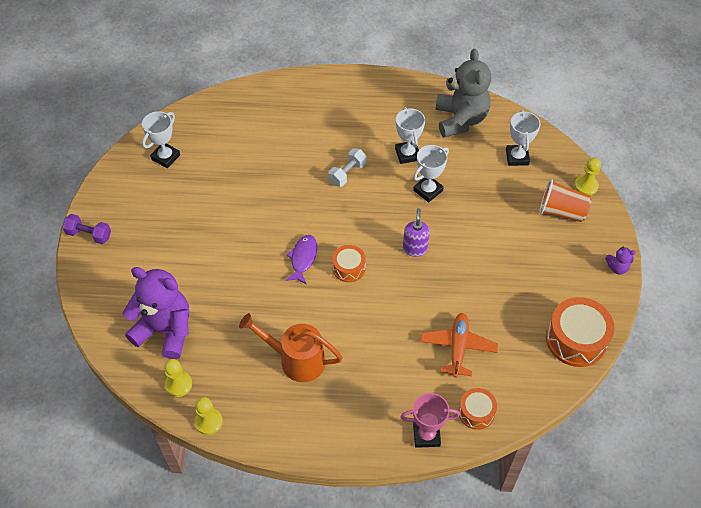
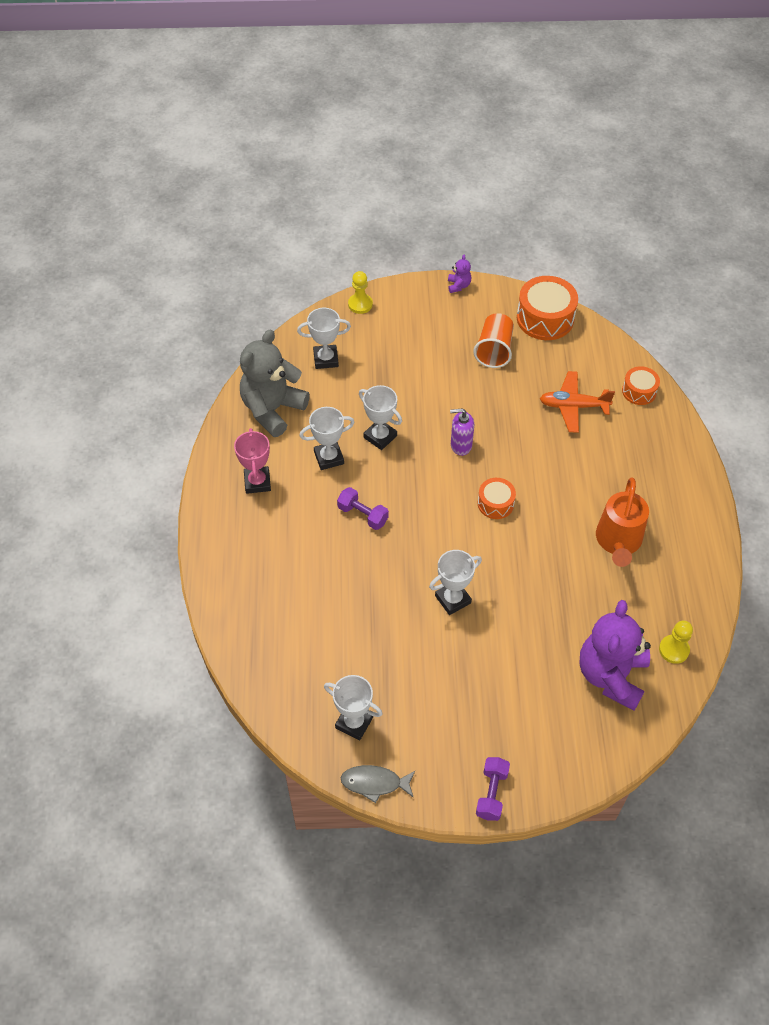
camera: 95 degrees left, 0 degrees up
(117, 166) = (374, 783): none -> grey fish
(208, 422) = (708, 613): yellow pawn -> none
(257, 227) = (453, 599): none -> white trophy
(303, 258) = (490, 548): purple fish -> none
(347, 173) = (363, 515): white dumbbell -> purple dumbbell
(426, 435) = (672, 428): pink trophy -> pink trophy (257, 482)
(460, 119) = (272, 409): grey teddy bear -> grey teddy bear turned 45 degrees counterclockwise
(561, 211) = (395, 324): orange cup -> orange cup (494, 350)

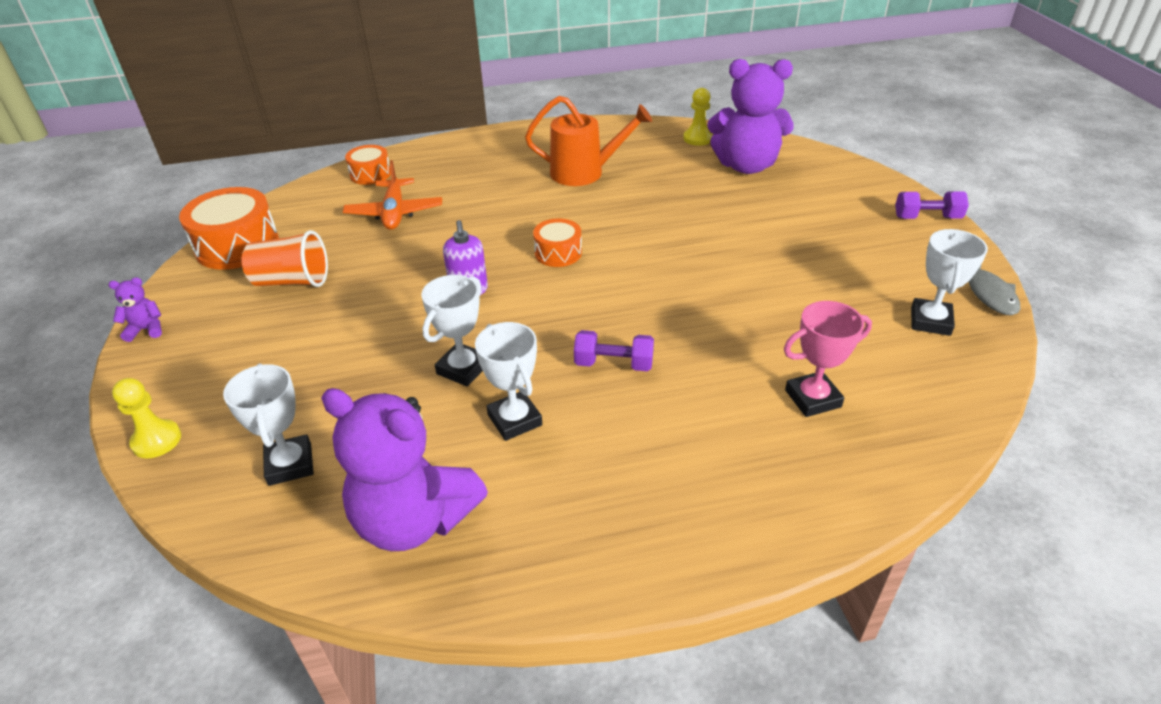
camera: 100 degrees left, 15 degrees down
(257, 482) = (587, 505): pink trophy -> pink trophy (812, 398)
(272, 409) = (414, 519): grey teddy bear -> purple teddy bear
(363, 515) = (613, 364): purple dumbbell -> purple dumbbell turned 75 degrees clockwise
(453, 599) = (712, 268): white trophy -> none

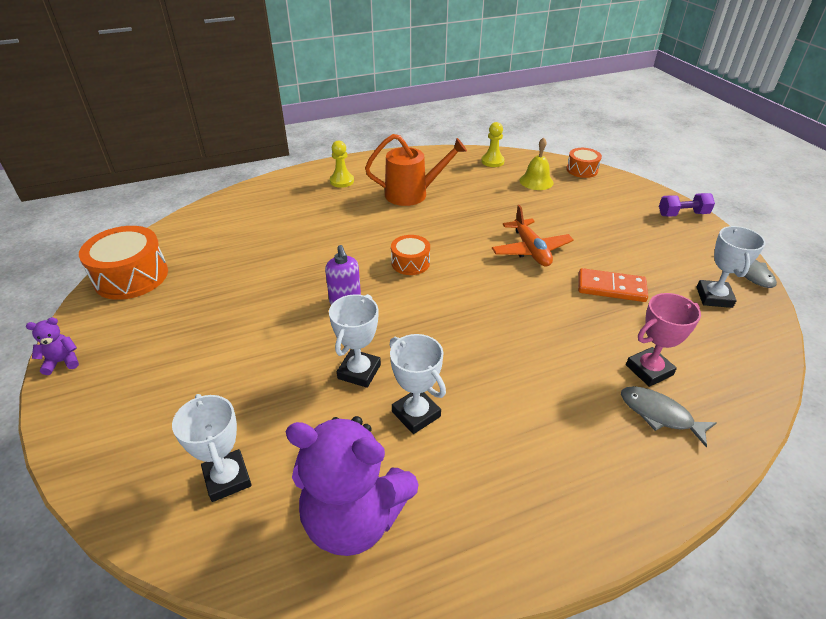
camera: 10 degrees left, 0 degrees up
(156, 440) = (95, 469): yellow pawn -> yellow pawn (342, 181)
(292, 281) = (188, 305): orange cup -> none
(370, 174) = (235, 205): orange drum -> orange drum (582, 170)
(394, 213) = (264, 238): orange plane -> orange plane (531, 250)
(613, 364) = (483, 355): purple dumbbell -> none
(746, 166) = (536, 181): purple teddy bear -> yellow bell
(799, 300) = (611, 288): none -> orange domino
(807, 449) = (659, 414): none -> grey fish

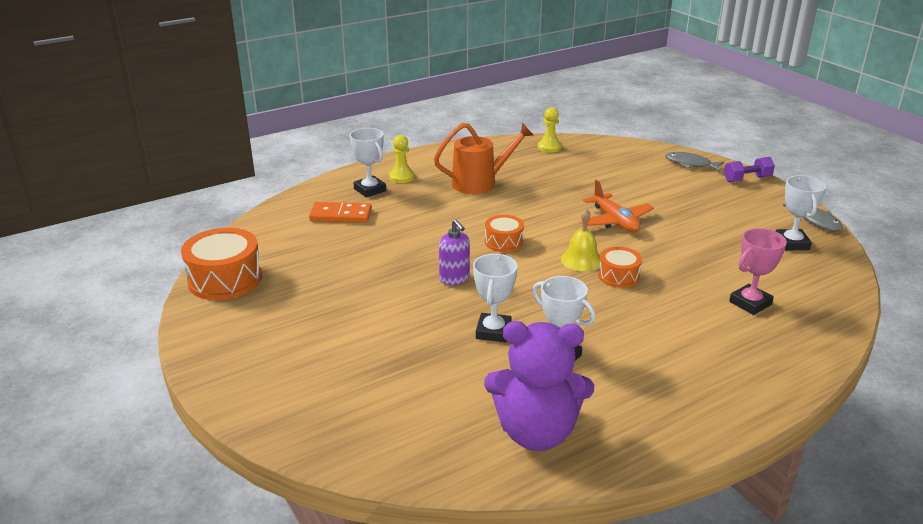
camera: 10 degrees left, 10 degrees down
(62, 362) = (198, 355): purple teddy bear -> none
(227, 478) = (411, 420): white trophy -> white trophy (370, 190)
(536, 181) = (599, 162): yellow bell -> yellow bell (581, 260)
(582, 170) = (640, 148): orange drum -> orange drum (618, 276)
(611, 288) = (699, 244): orange domino -> orange domino (341, 215)
(659, 414) = (767, 333): grey fish -> grey fish (690, 164)

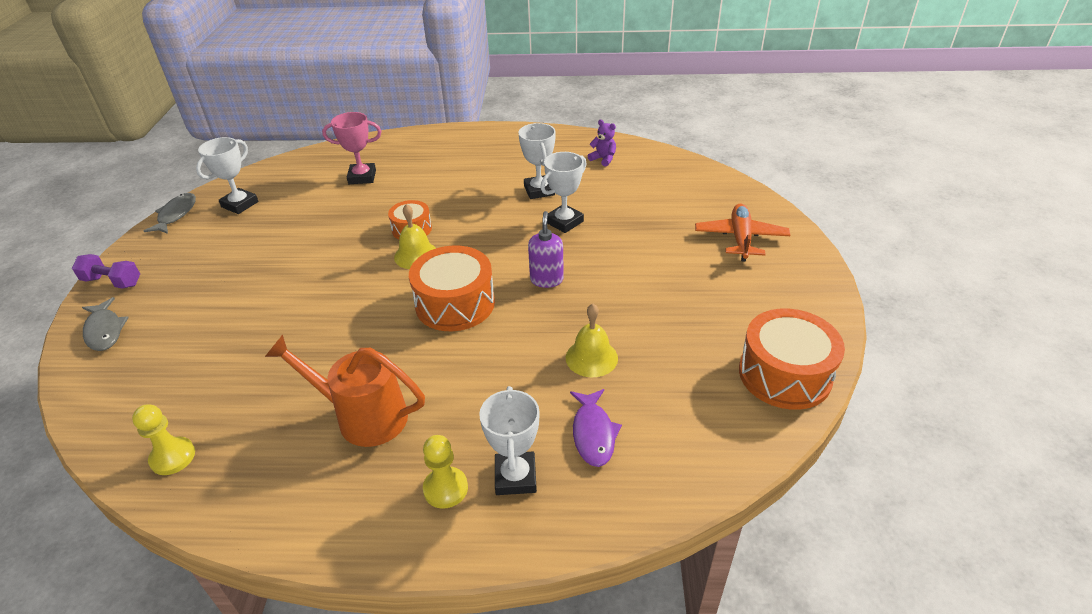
camera: 145 degrees left, 10 degrees up
(341, 215) = (593, 433): orange domino -> purple fish
(372, 245) = (591, 357): none -> yellow bell
(504, 242) = (455, 303): orange drum -> orange drum, size x1.75
(536, 432) = (603, 159): purple teddy bear -> purple teddy bear, size x0.41
(615, 221) = (321, 284): orange plane -> orange plane (740, 238)

